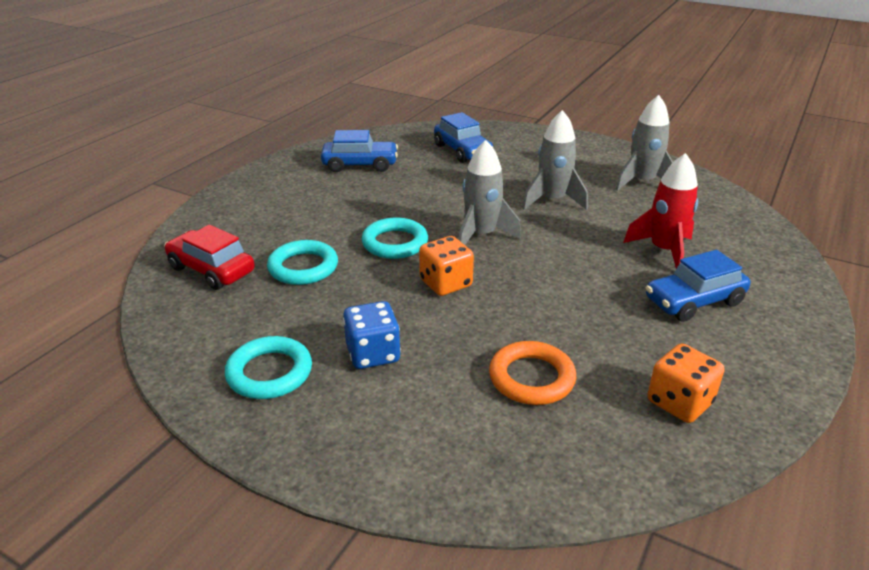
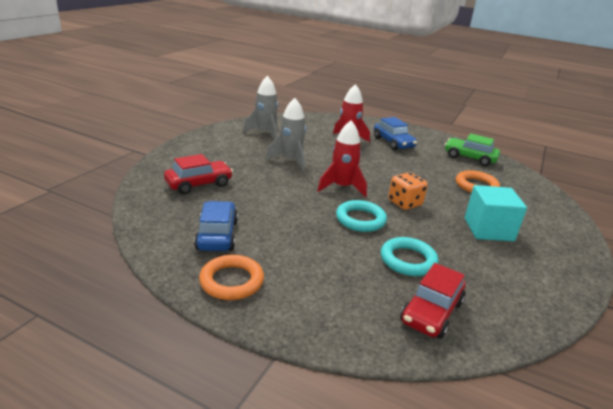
camera: 95 degrees left, 5 degrees down
(269, 372) = (532, 267): turquoise ring -> none
(287, 174) = (231, 281): none -> orange ring
(373, 354) = (488, 229): blue dice -> turquoise cube
(462, 151) = (199, 184): blue car -> red car
(481, 235) = (342, 187): grey rocket -> red rocket
(679, 402) = (469, 158): orange dice -> green car

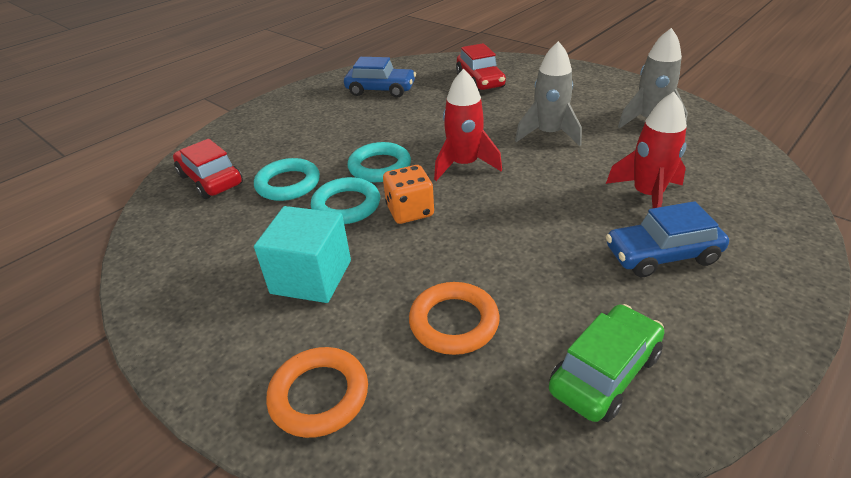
camera: 110 degrees right, 10 degrees up
(231, 281) = (314, 95): orange ring -> orange ring (319, 395)
(415, 227) = (346, 205): none -> turquoise ring

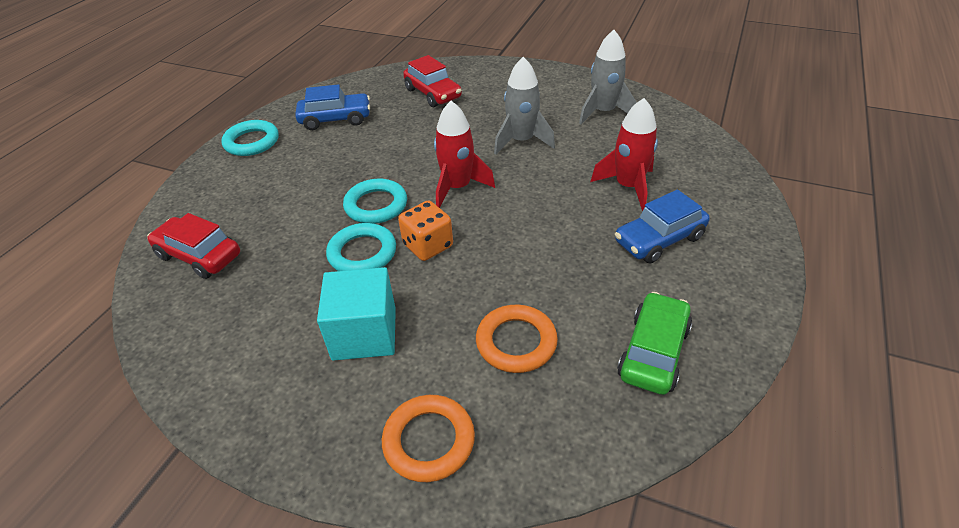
camera: 20 degrees left, 5 degrees up
(288, 184) = (289, 243): turquoise ring -> turquoise ring (252, 142)

